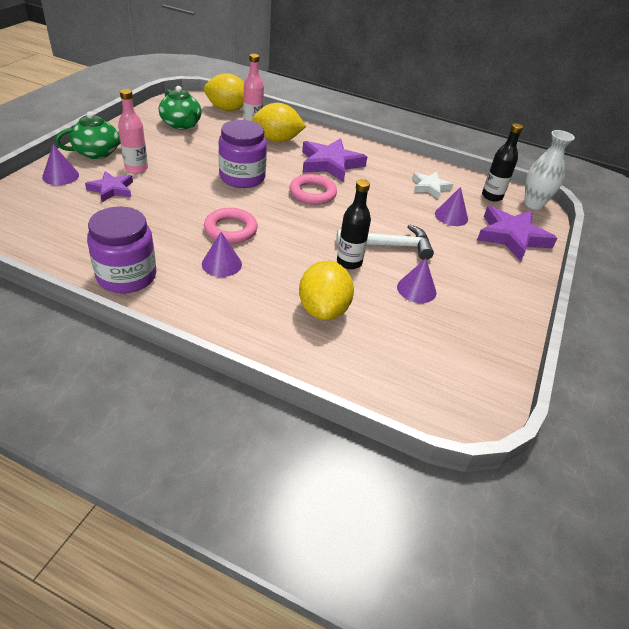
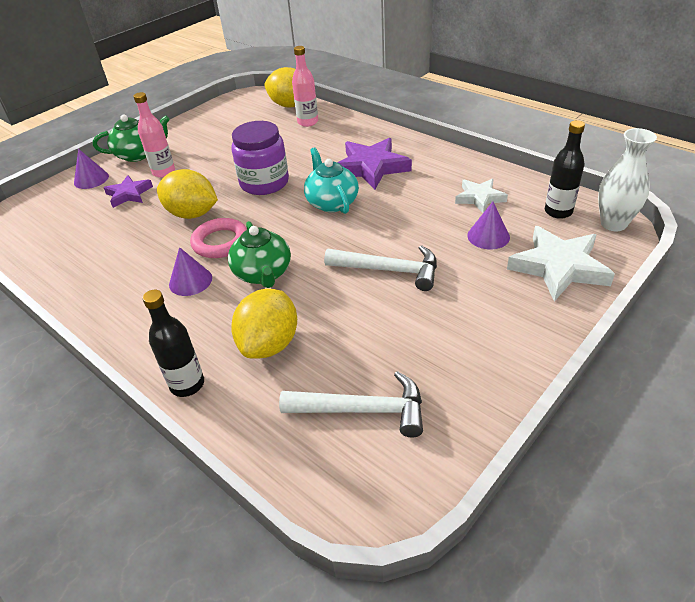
camera: 25 degrees right, 0 degrees up
(126, 276) = (92, 288): purple jar -> none
(181, 124) = (233, 123): green teapot -> green teapot (263, 274)
(277, 140) = (325, 139): yellow lemon -> yellow lemon (192, 214)
(312, 193) = (332, 202): pink ring -> turquoise teapot
(349, 262) = (330, 288): black bottle -> black bottle (187, 384)
(416, 289) = (393, 328): purple cone -> none
(425, 351) = (362, 410): none -> white hammer
(512, 237) = (558, 267): purple star -> white star

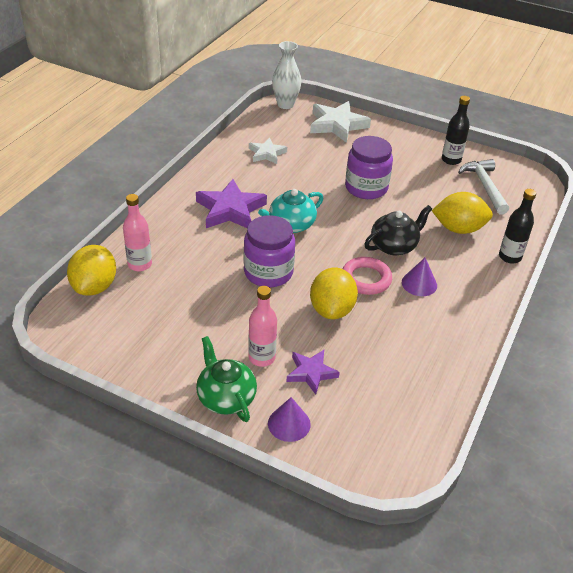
camera: 110 degrees left, 0 degrees up
(263, 274) = (394, 246): green teapot -> black teapot
(389, 270) = (366, 188): white hammer -> purple jar
(488, 236) = (313, 149): purple cone -> none
(558, 212) = (277, 123): black bottle -> black bottle (451, 160)

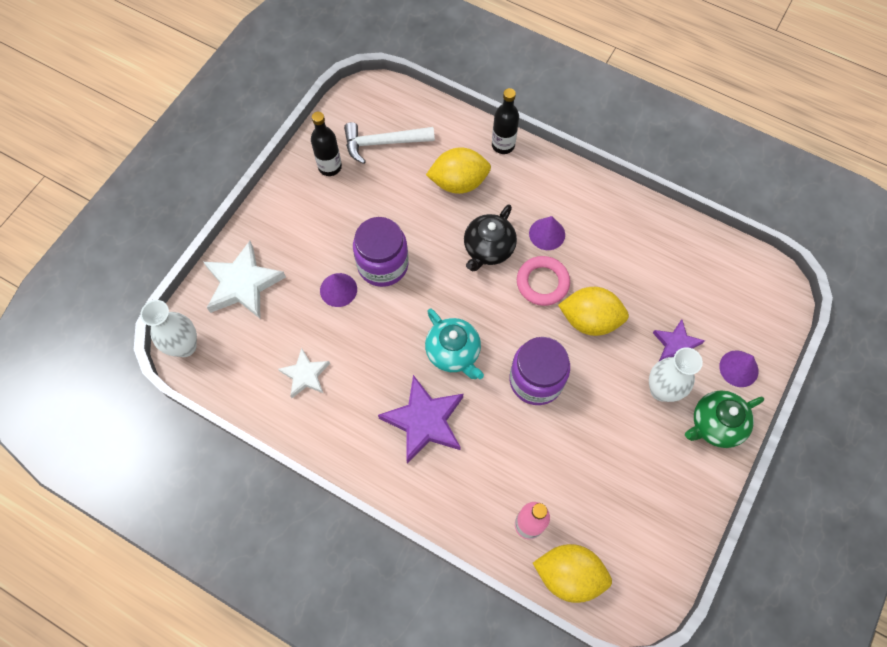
camera: 85 degrees left, 25 degrees up
(262, 358) = (661, 390): pink bottle -> white vase
(339, 166) = (338, 289): none -> purple cone
(394, 246) = (488, 249): black teapot -> black teapot turned 120 degrees counterclockwise
(458, 229) = (458, 182): yellow lemon -> yellow lemon turned 75 degrees clockwise

